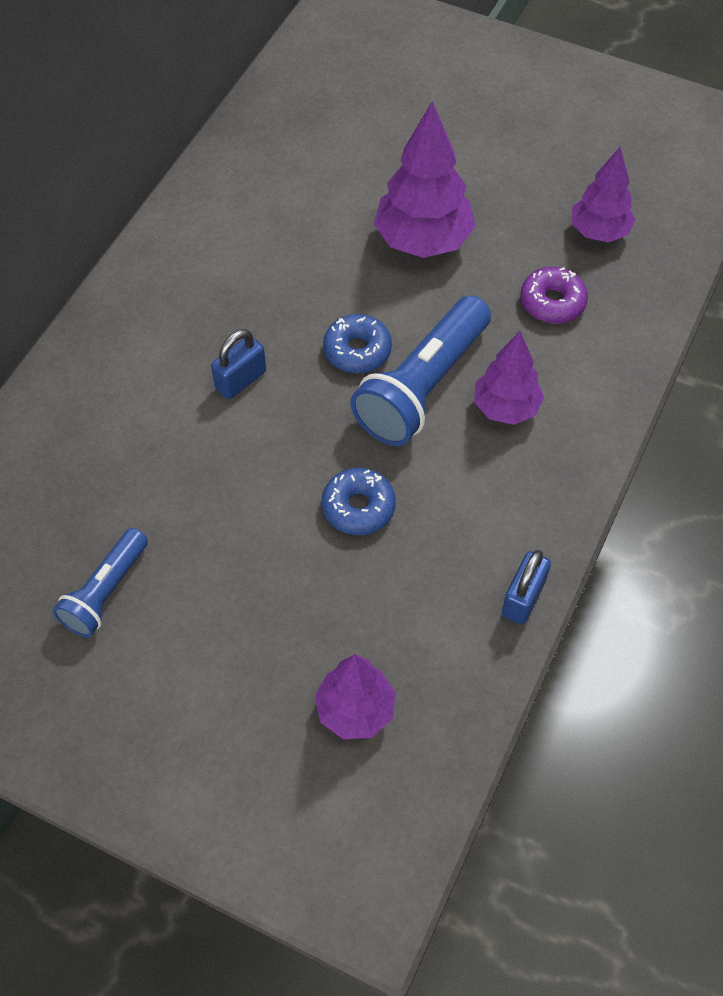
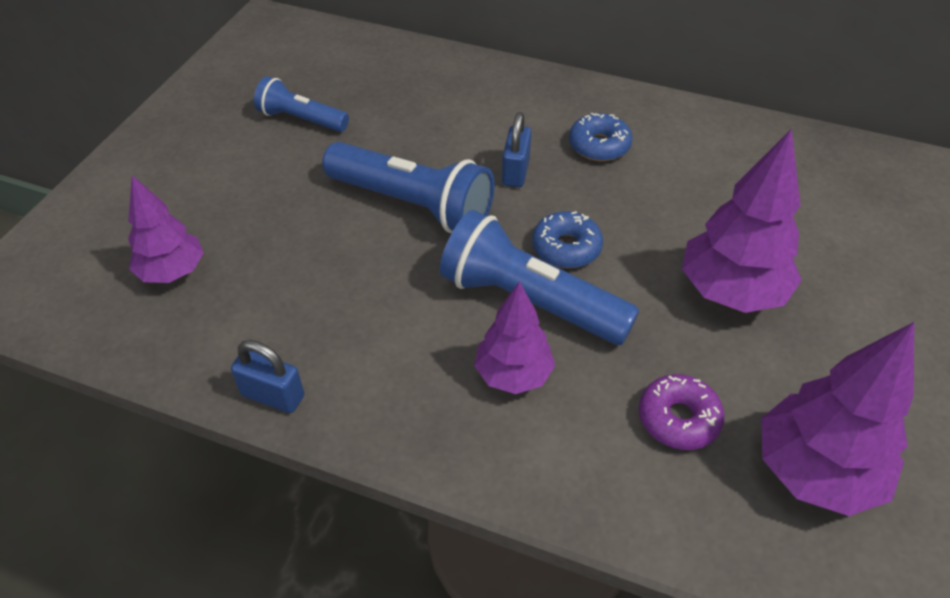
camera: 85 degrees right, 10 degrees down
(241, 380) = (515, 172): blue padlock -> blue padlock turned 60 degrees clockwise
(279, 476) = (412, 205): none -> blue flashlight
(358, 507) = (381, 261): blue donut -> blue donut (599, 145)
(599, 232) = (815, 471): purple tree -> purple tree, size x1.56

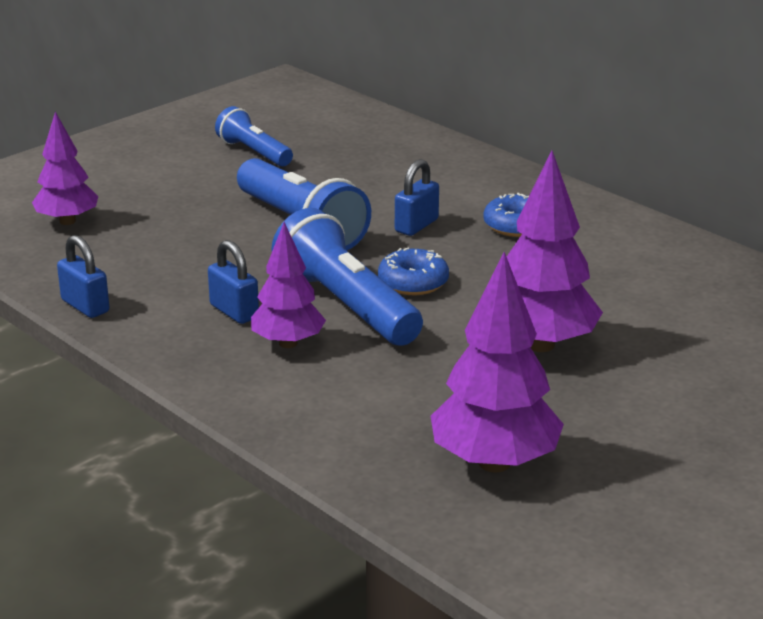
camera: 25 degrees right, 20 degrees down
(430, 348) = (234, 311): none -> blue padlock
(678, 419) = (405, 403): purple donut -> none

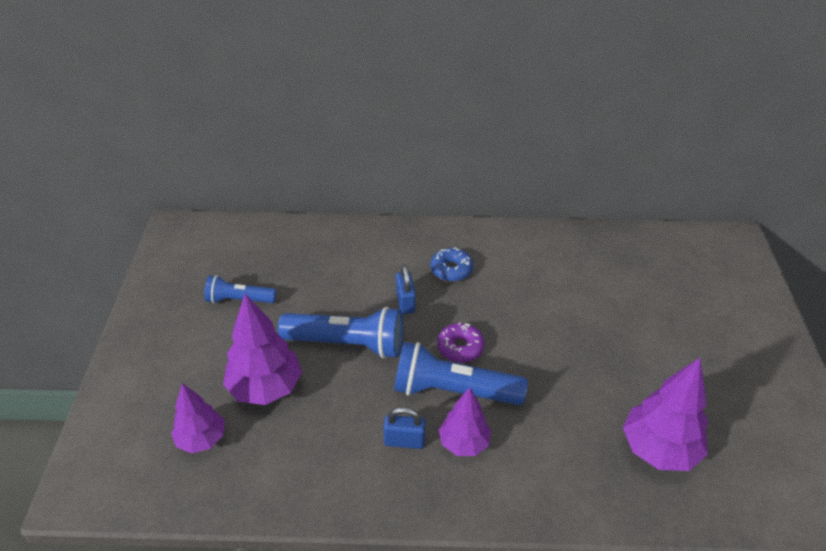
camera: 45 degrees left, 15 degrees up
(85, 306) = (316, 505): blue padlock -> none
(413, 282) = (460, 347): blue donut -> purple donut
(540, 344) = (570, 350): purple tree -> purple tree (265, 388)

